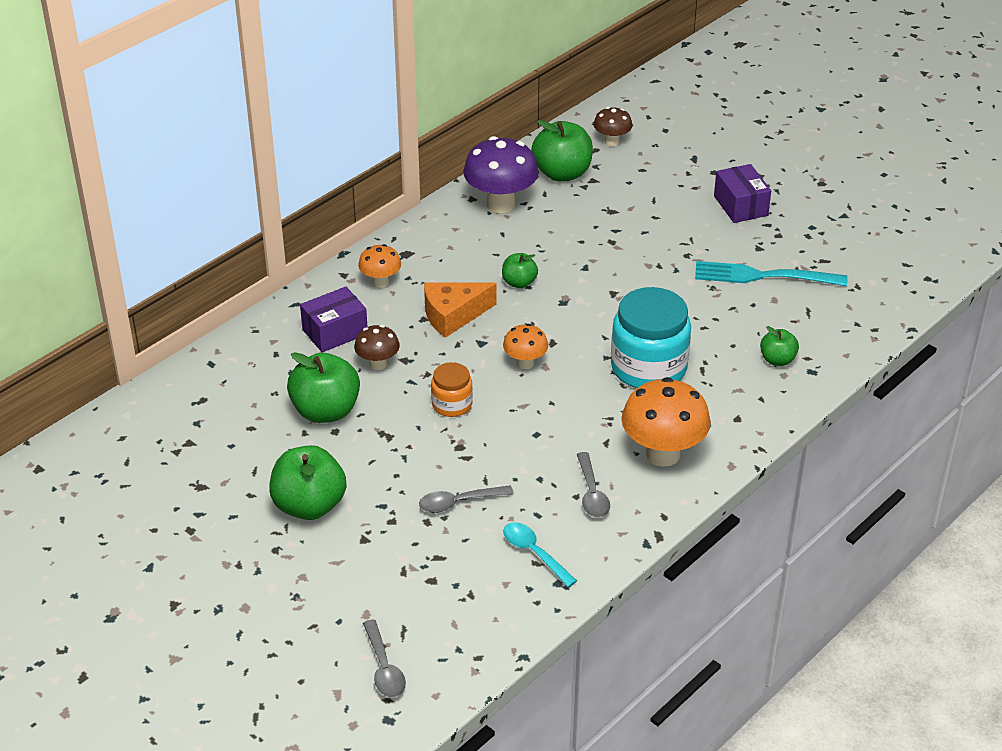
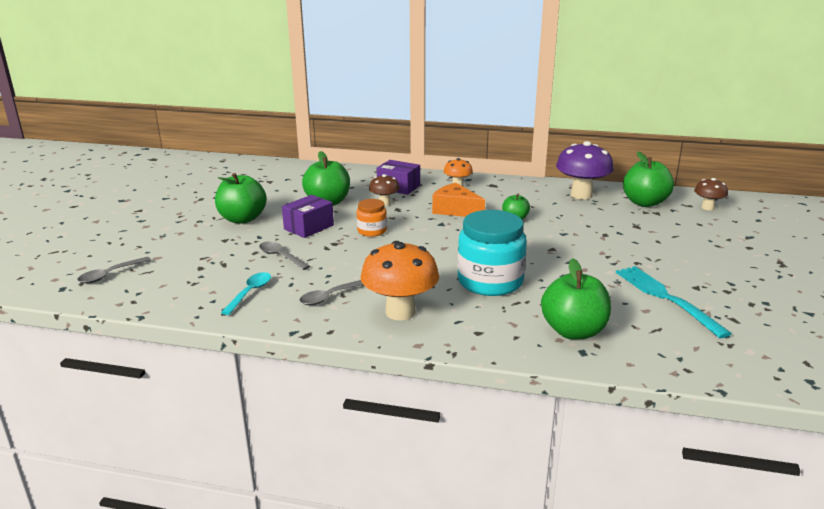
camera: 60 degrees right, 15 degrees down
(525, 363) = (439, 241): orange mushroom -> none
(740, 206) = (731, 267): purple box -> purple box (309, 227)
(777, 360) = (573, 331): green apple -> green apple, size x1.82

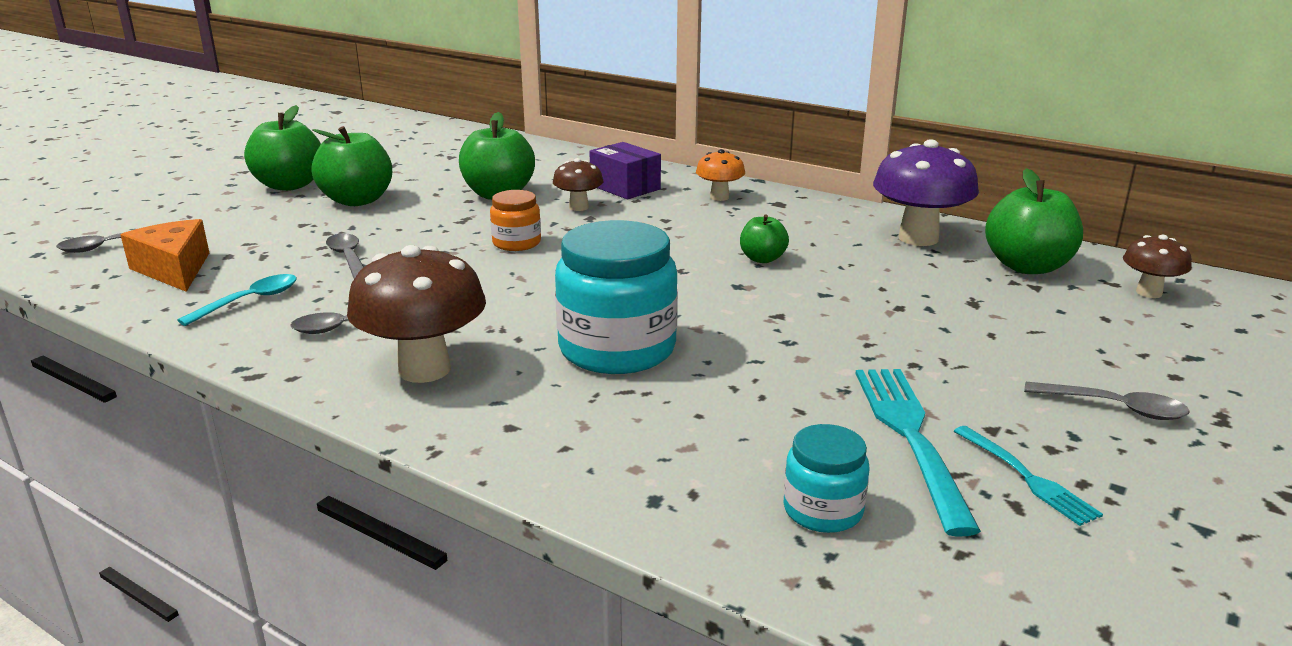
camera: 20 degrees right, 0 degrees up
(309, 227) = (433, 224): purple box -> none
(400, 312) = (424, 369): orange mushroom -> brown mushroom
(455, 210) = (678, 232): orange cheese -> orange cheese (174, 269)
(573, 331) = (674, 460): green apple -> green apple (289, 185)
(659, 339) = (823, 510): none -> turquoise jar
(728, 306) = (1027, 477): none -> turquoise fork
(737, 267) = (1115, 408): none -> grey spoon

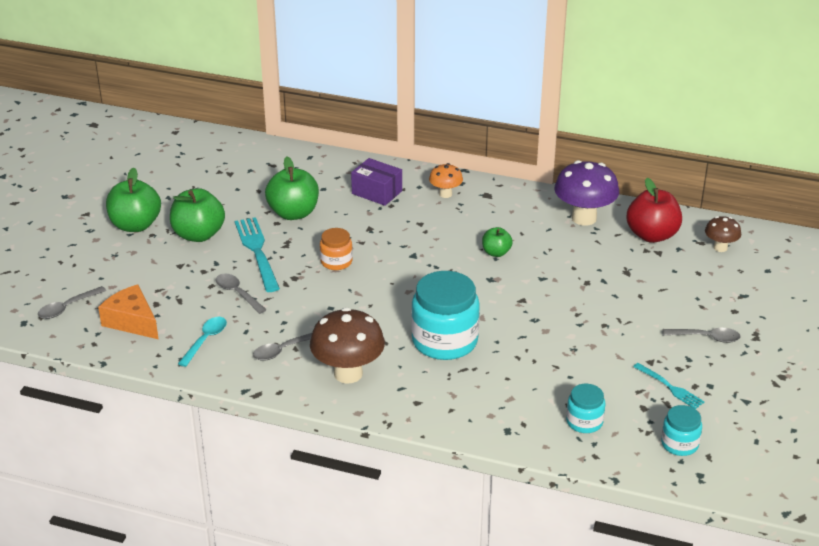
camera: 15 degrees left, 10 degrees up
(578, 207) = (356, 219): brown mushroom -> none
(910, 437) = (613, 373): turquoise fork -> turquoise fork (257, 251)
(1027, 267) = (652, 235): green apple -> red apple
(1033, 591) = (679, 444): none -> turquoise jar

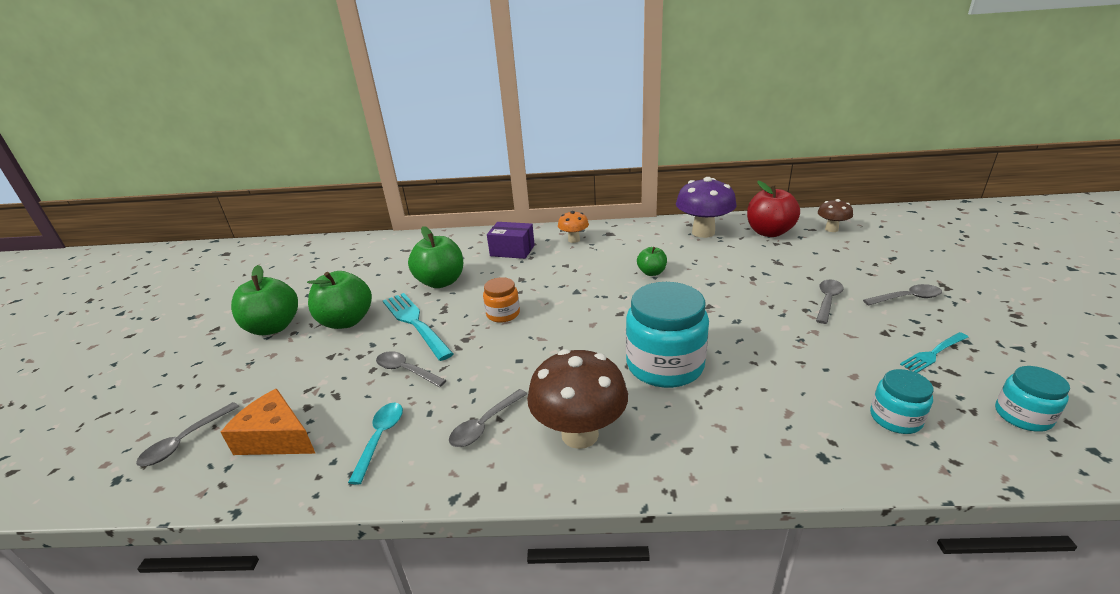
camera: 15 degrees left, 5 degrees down
(632, 322) = (827, 300): none -> grey spoon
(670, 387) = (933, 353): turquoise fork -> turquoise fork turned 120 degrees clockwise

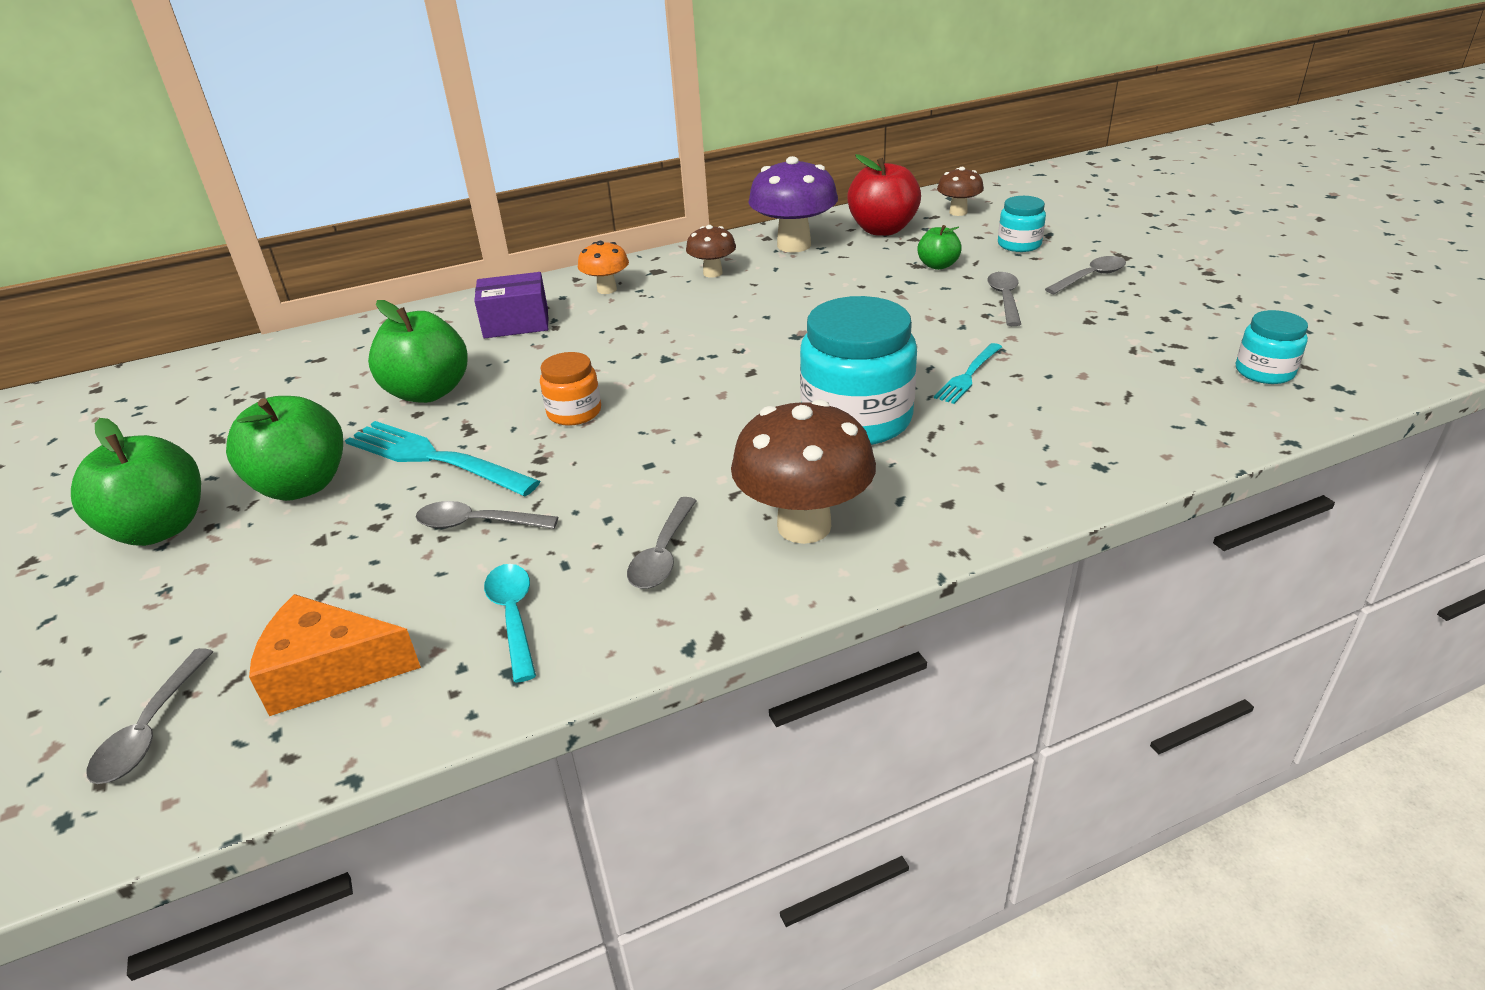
camera: 25 degrees left, 5 degrees up
(641, 241) = (712, 273): none -> brown mushroom
(651, 272) = (758, 311): green apple -> green apple (938, 265)
(895, 418) = (1149, 407): turquoise jar -> turquoise jar (1019, 244)
(933, 353) = (1150, 331): turquoise fork -> turquoise fork (968, 375)

